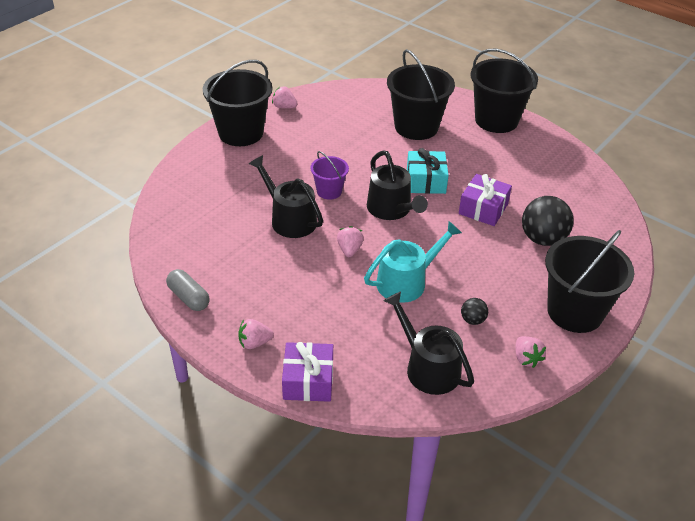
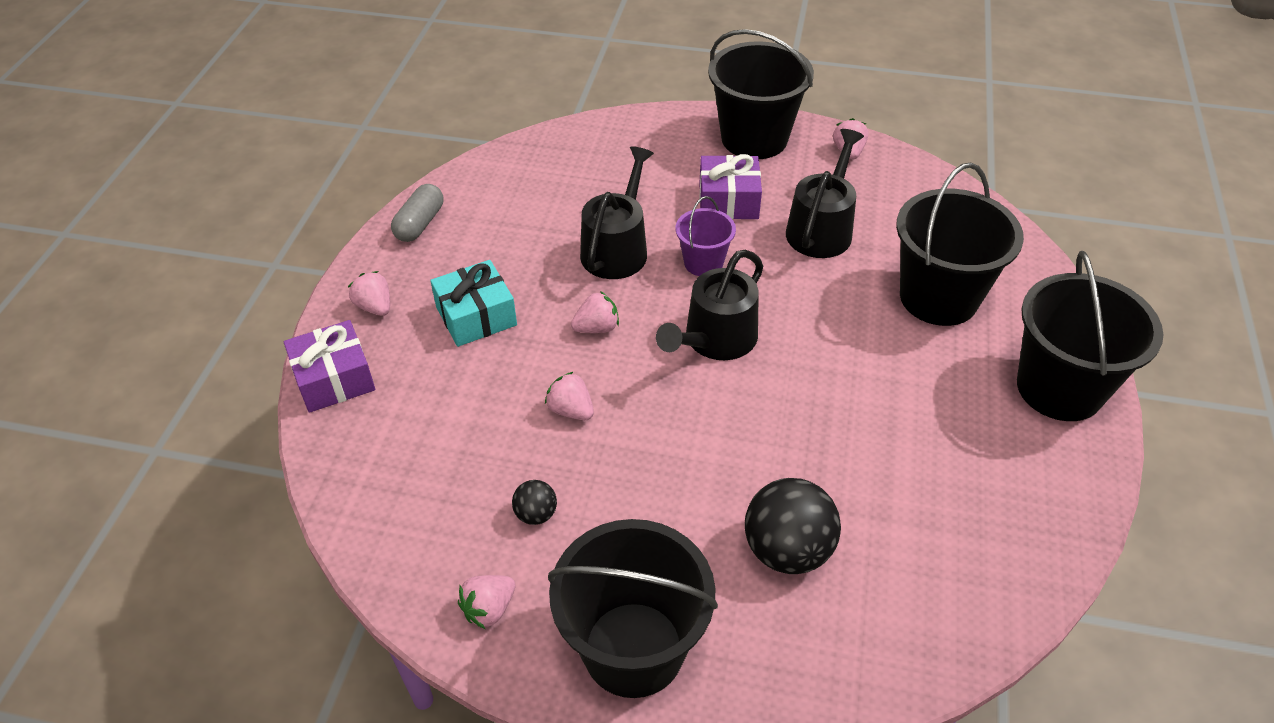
camera: 65 degrees right, 5 degrees up
(406, 282) = (571, 410): turquoise watering can -> pink strawberry
(426, 181) = (813, 354): turquoise gift -> turquoise gift (476, 316)
(428, 367) = (413, 492): black watering can -> black watering can (821, 229)
(483, 209) = (803, 446): purple gift -> purple gift (728, 201)

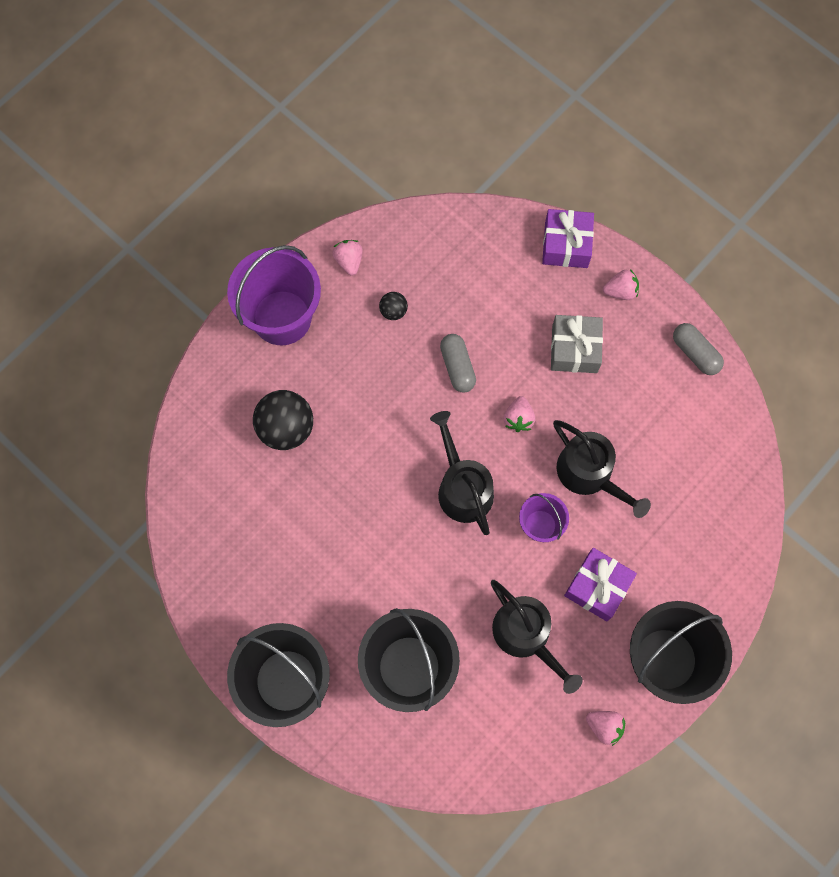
camera: 120 degrees right, 25 degrees up
(476, 316) = (574, 349): turquoise gift -> grey gift
(571, 410) = (457, 367): pink strawberry -> grey capsule
(633, 649) = (282, 317): black bucket -> purple bucket

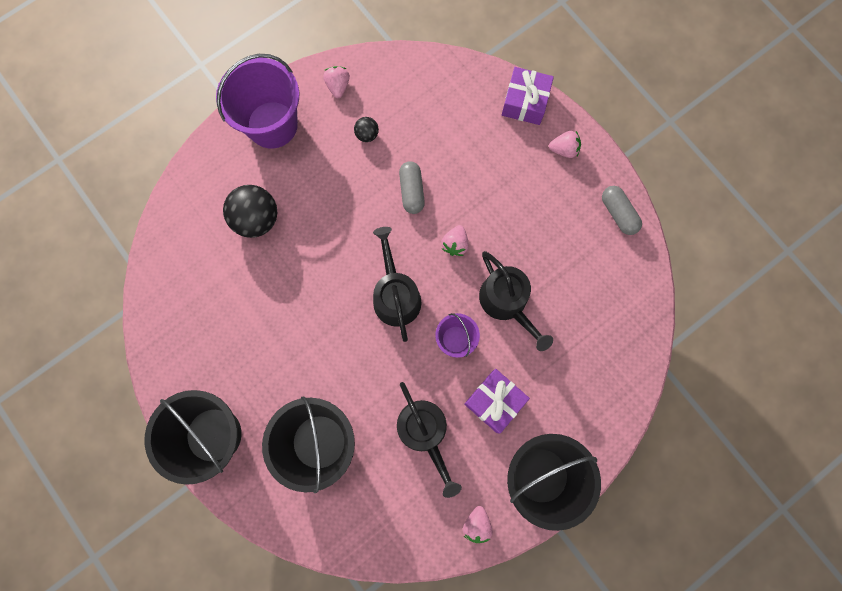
camera: 10 degrees right, 5 degrees up
(574, 349) = (514, 193): grey gift -> none
(604, 726) = (476, 524): pink strawberry -> pink strawberry turned 60 degrees clockwise

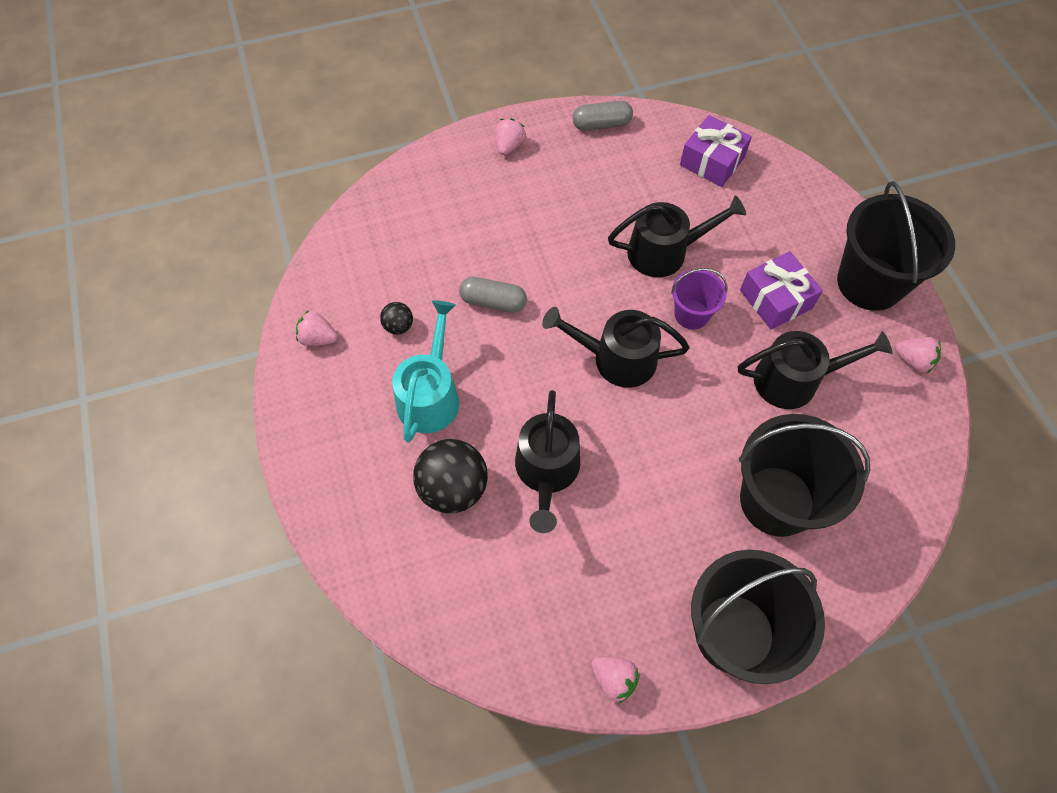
camera: 70 degrees left, 15 degrees down
(272, 125) = (330, 430): purple bucket -> none
(289, 276) = (547, 471): none -> black watering can
(320, 177) = (430, 395): none -> turquoise watering can
(455, 244) = (577, 279): pink strawberry -> pink strawberry (613, 679)
(525, 102) = (437, 162): purple gift -> purple gift (712, 161)

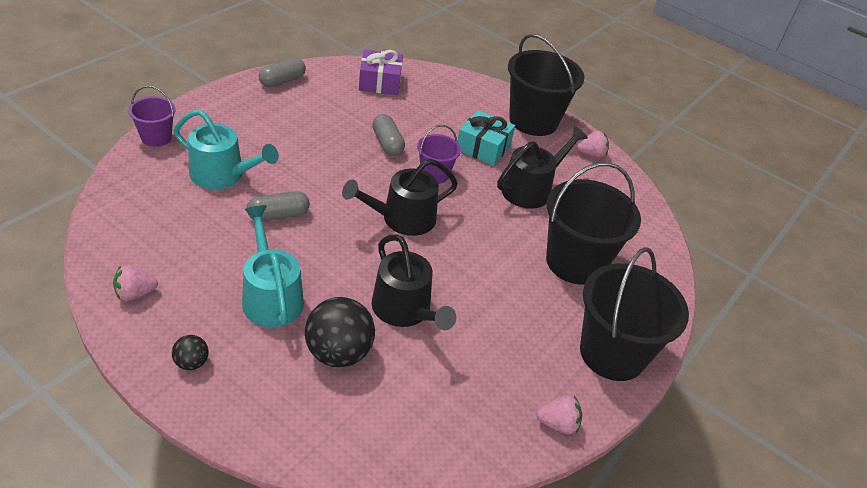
camera: 40 degrees left, 20 degrees down
(398, 326) = (207, 259): black ball -> black ball (191, 363)
(433, 160) = (156, 137): none -> purple bucket
(469, 230) = (222, 175): none -> turquoise watering can
(509, 146) = (217, 112): pink strawberry -> none
(664, 252) = (387, 143): black watering can -> grey capsule
(775, 299) = (483, 148): purple gift -> turquoise gift

